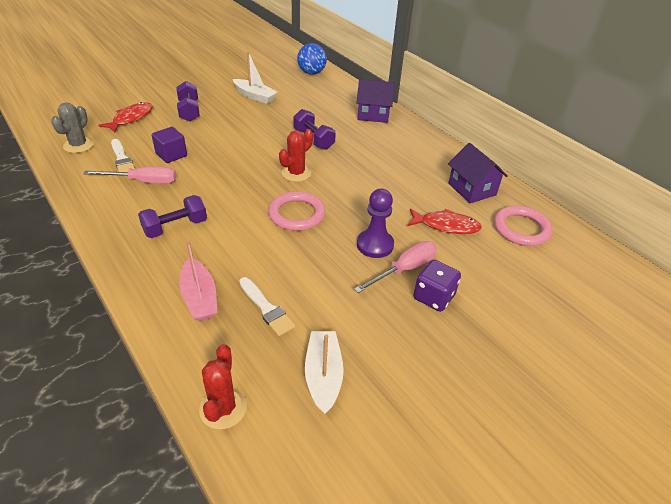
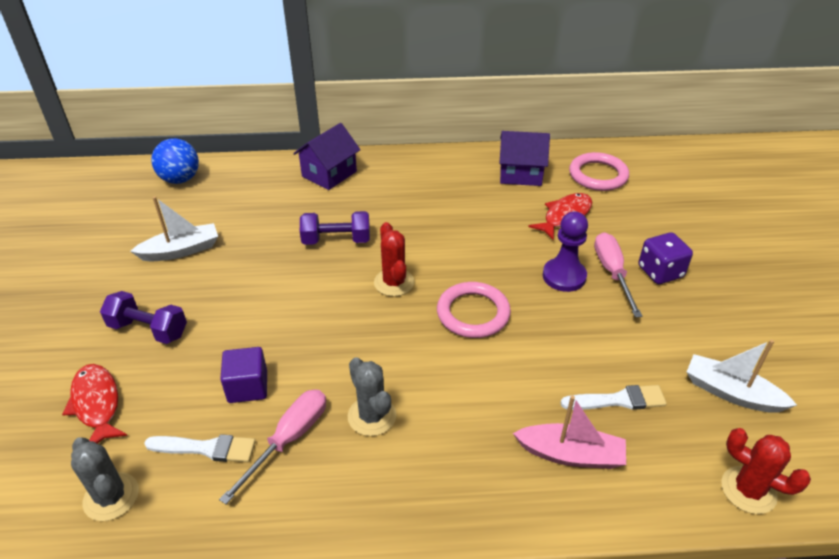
camera: 55 degrees left, 0 degrees up
(175, 227) = (421, 435): purple dumbbell -> none
(178, 203) = (372, 416): none -> grey cactus

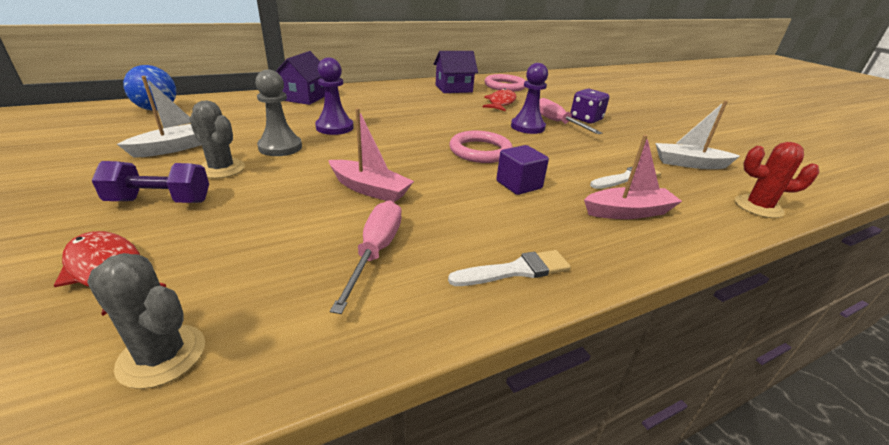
camera: 25 degrees left, 10 degrees down
(206, 448) = (281, 279): white brush -> white brush (515, 270)
(247, 387) = (304, 223): purple cube -> purple cube (519, 185)
(269, 267) = (280, 147): none -> grey pawn
(324, 353) = (370, 189): none -> pink boat
(336, 240) = (334, 127): purple dumbbell -> purple pawn
(372, 416) = (447, 220): grey cactus -> grey cactus (221, 169)
(394, 282) = (402, 143): red cactus -> none

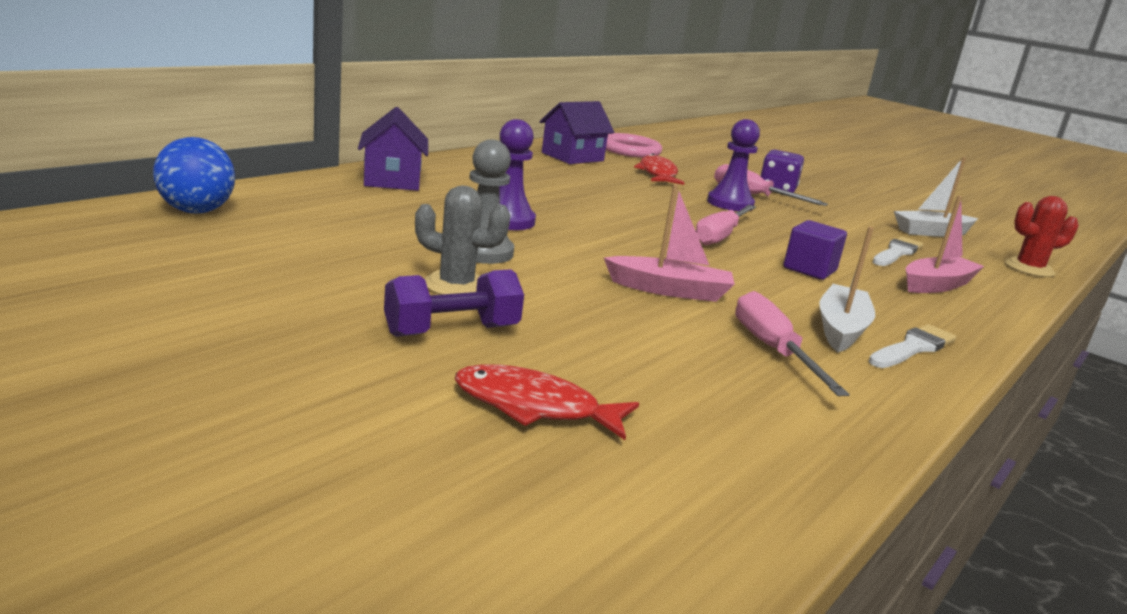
camera: 25 degrees left, 10 degrees down
(162, 355) = (728, 462): grey cactus -> none
(177, 147) = (341, 263): white boat -> white boat (841, 329)
(480, 151) = (720, 236): pink ring -> pink screwdriver

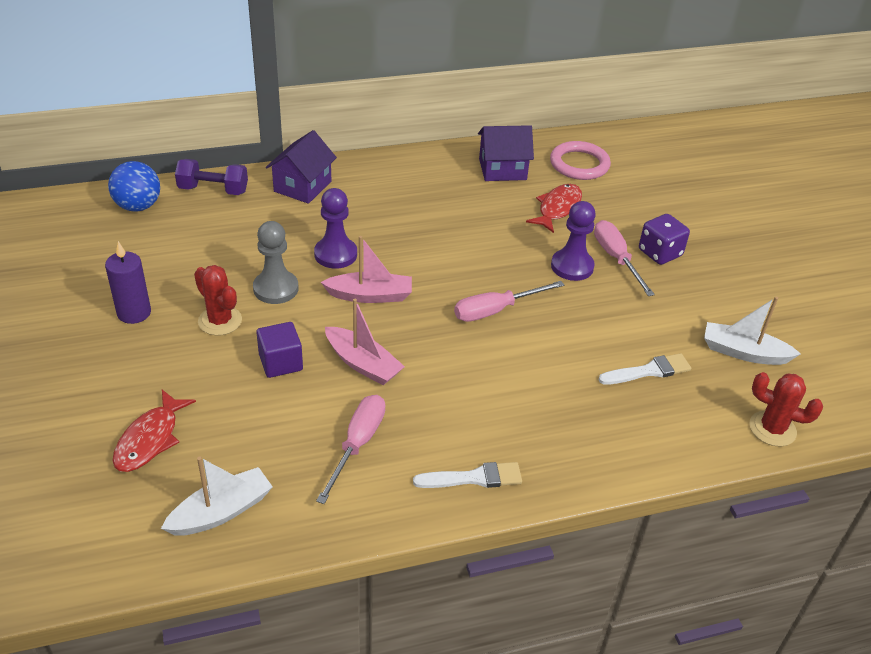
camera: 35 degrees right, 20 degrees up
(326, 297) = (134, 313): none -> purple candle
(452, 331) = (172, 363): purple dumbbell -> purple dumbbell (213, 190)
(456, 285) = (220, 321): grey cactus -> red cactus
(534, 407) = (150, 439): red fish -> red fish turned 120 degrees counterclockwise
(809, 269) = (519, 371): purple cube -> purple cube (281, 362)
(841, 329) = (442, 441): white boat -> white boat (221, 511)
(937, 285) = (619, 421): pink boat -> pink boat (370, 295)

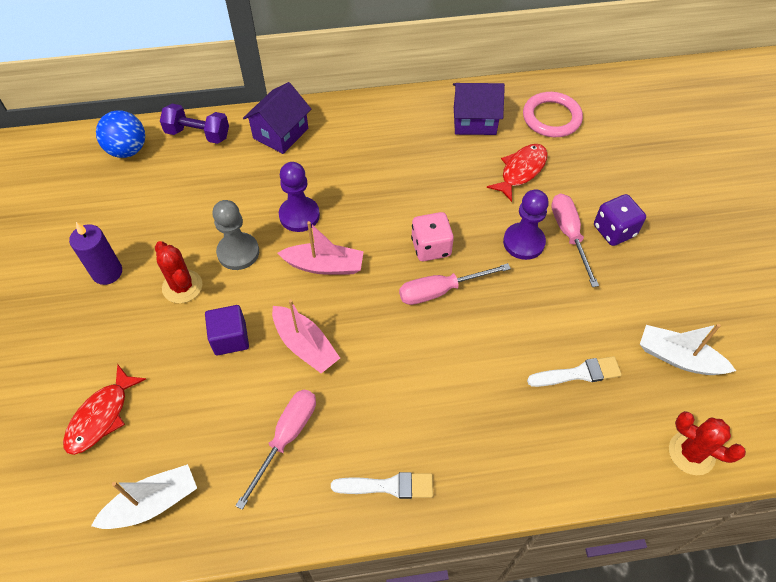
camera: 10 degrees right, 15 degrees up
(478, 275) = (431, 247): none -> pink dice

